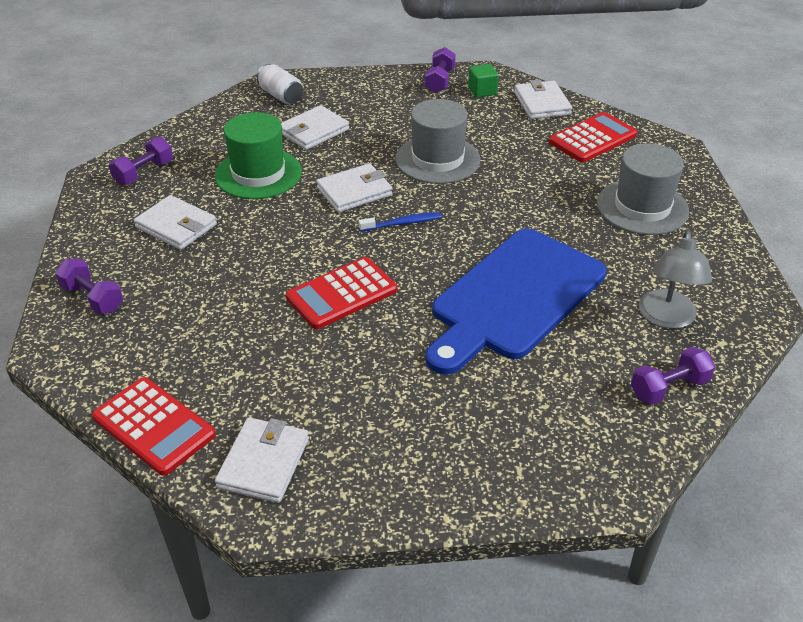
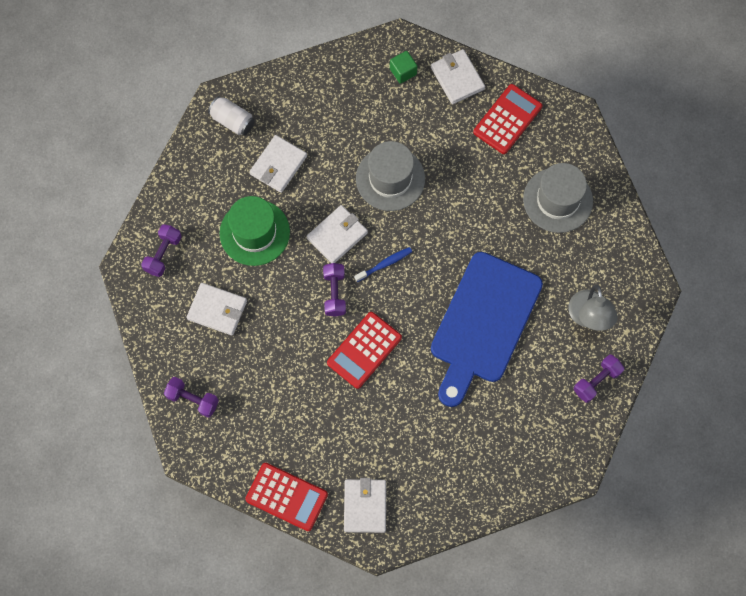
camera: 15 degrees left, 30 degrees up
(439, 81) = (362, 65): purple dumbbell -> purple dumbbell (334, 293)

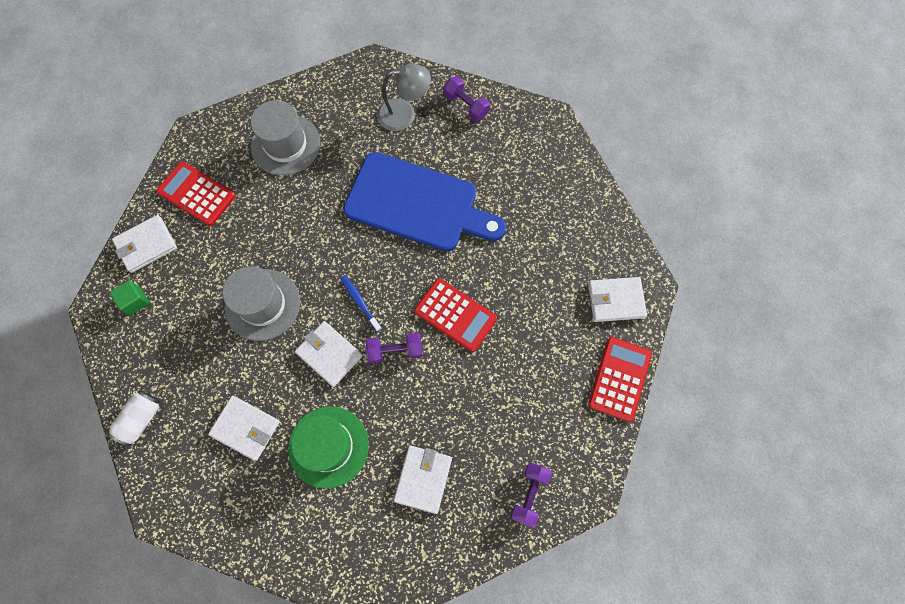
camera: 95 degrees left, 0 degrees up
(163, 254) = (359, 554): purple dumbbell -> none
(232, 121) = (188, 490): white can -> white can (141, 419)

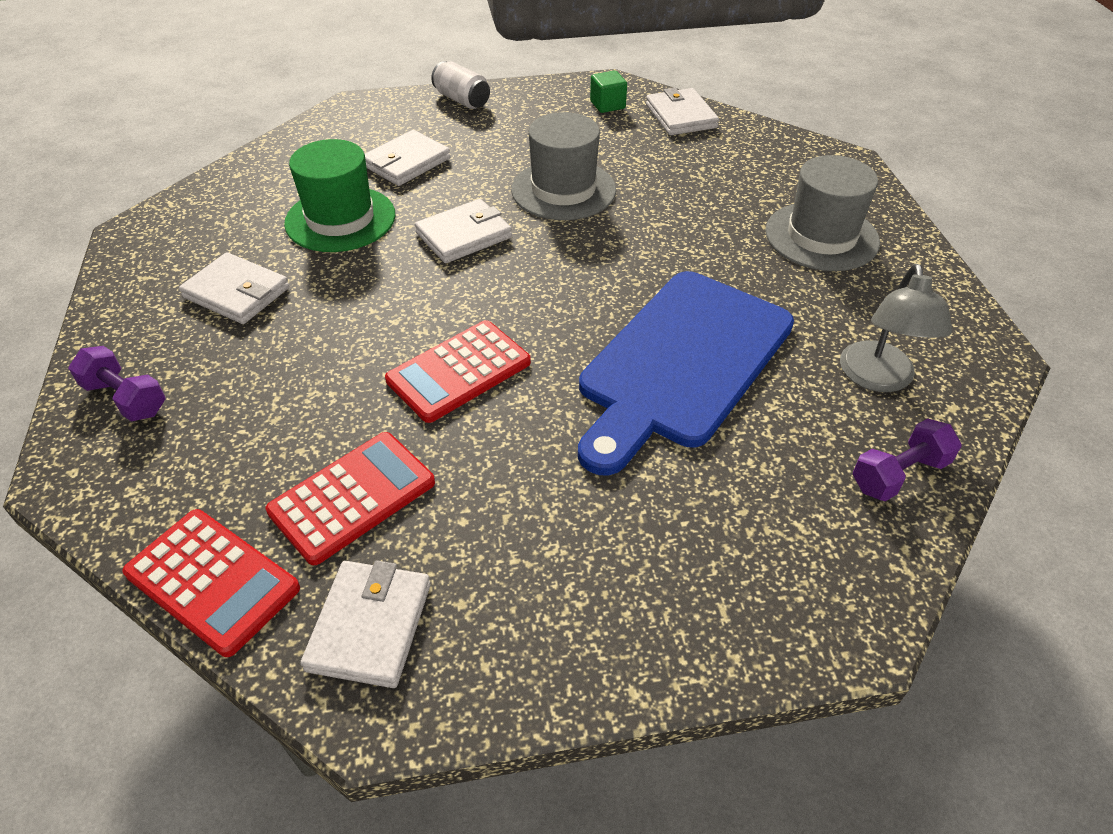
camera: 105 degrees right, 25 degrees down
(196, 194) = (747, 155): red calculator -> red calculator (352, 497)
(360, 302) = (528, 273): blue toothbrush -> none
(395, 351) = (435, 296): purple dumbbell -> none

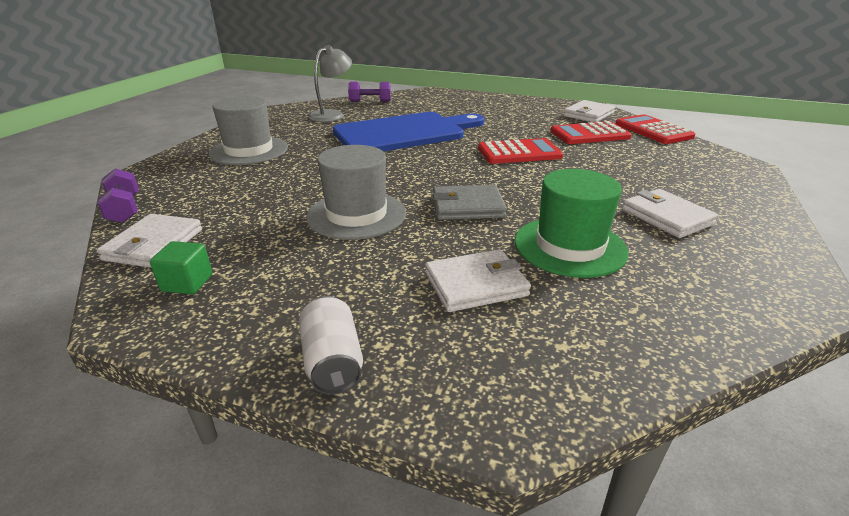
camera: 150 degrees left, 15 degrees down
(125, 398) = (730, 184): purple dumbbell -> purple dumbbell (124, 209)
(464, 235) = (467, 206): white wallet -> grey wallet

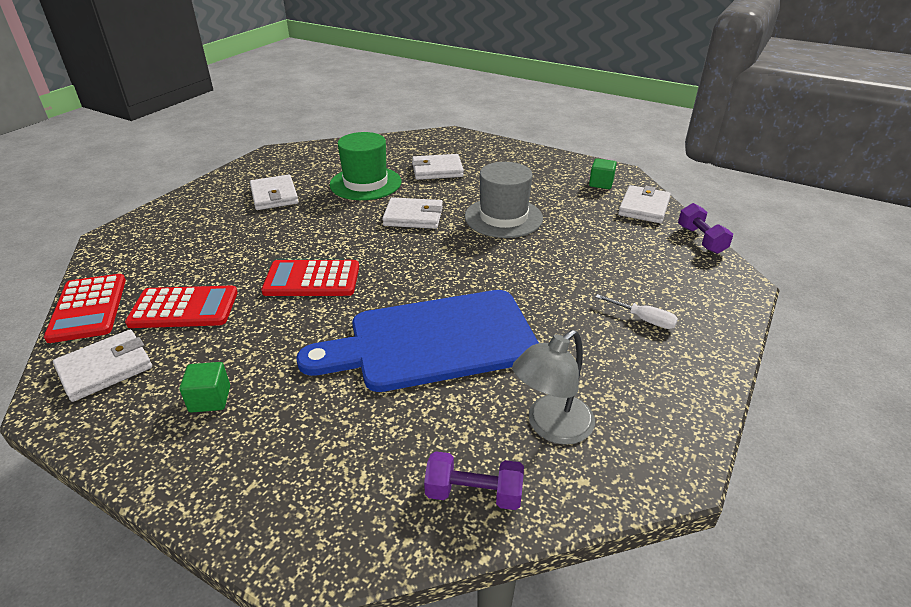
camera: 170 degrees left, 5 degrees up
(249, 150) = (643, 319): grey hat -> white screwdriver
(332, 361) = (513, 151): white can -> none
(467, 206) = (413, 216): grey wallet -> white wallet
(515, 111) = (210, 399): none -> green cube

